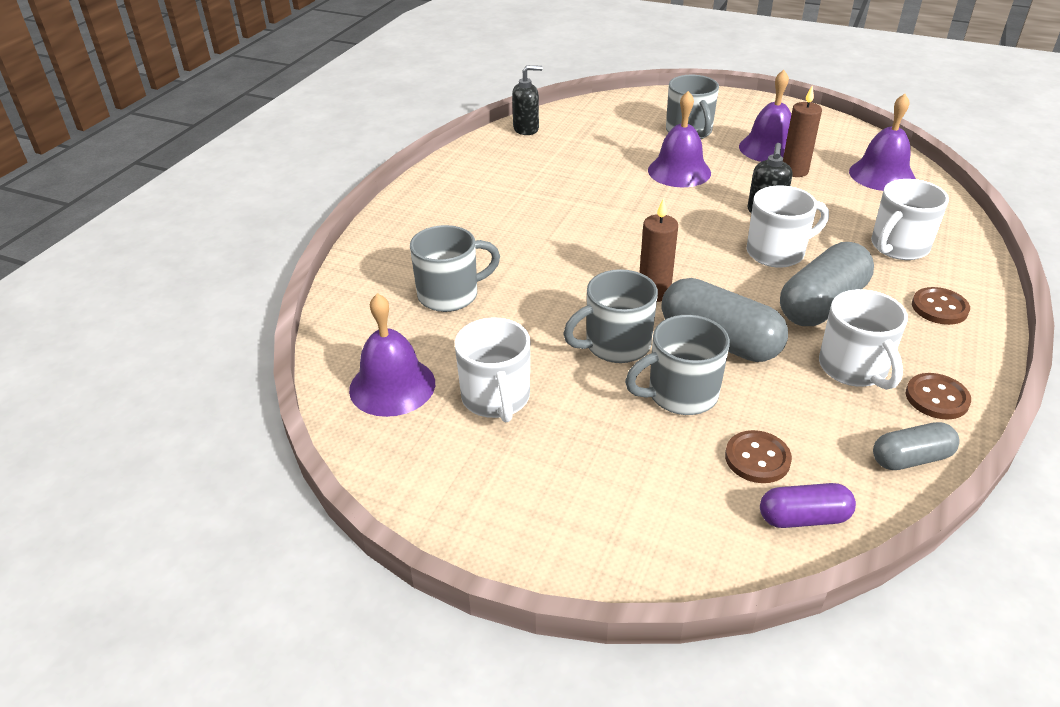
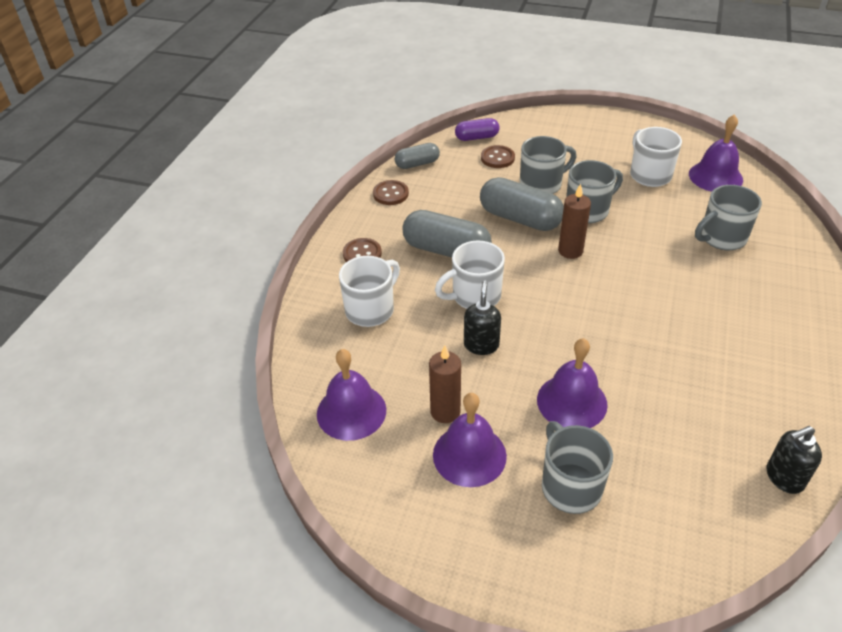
camera: 175 degrees right, 5 degrees up
(822, 304) = (446, 250): grey capsule -> grey capsule turned 75 degrees clockwise
(854, 368) = (435, 207): white mug -> none

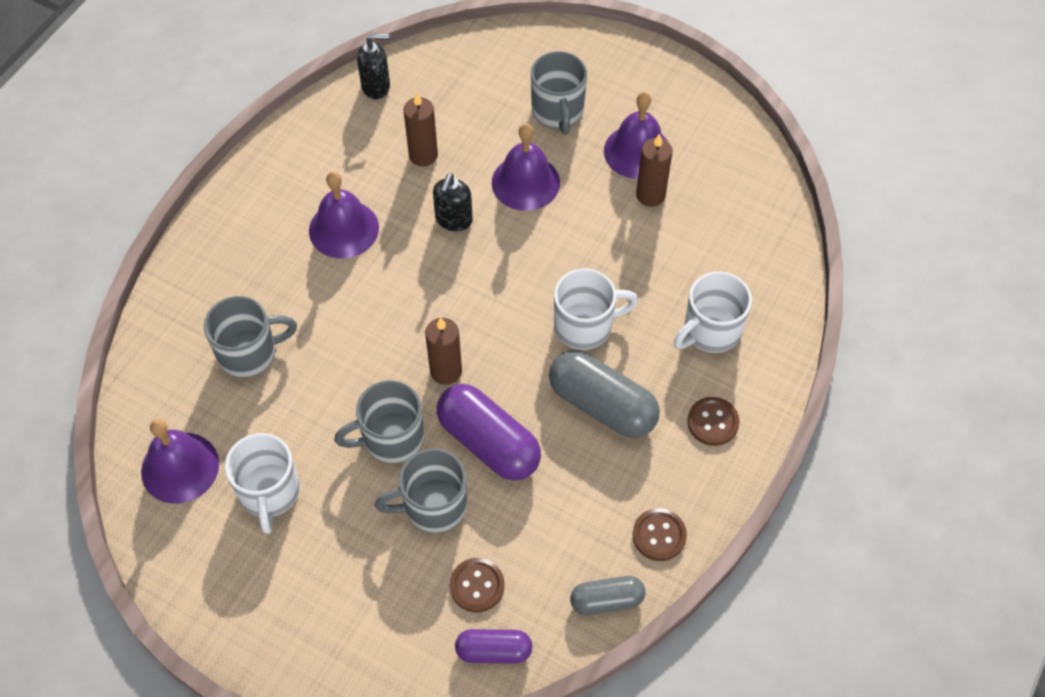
camera: 170 degrees left, 15 degrees up
(351, 411) = (742, 212): purple bell -> purple bell (344, 229)
(481, 345) = (595, 260): black soap dispenser -> black soap dispenser (453, 220)
(520, 218) = (488, 443): grey capsule -> purple capsule
(685, 410) = (423, 155): none -> brown candle

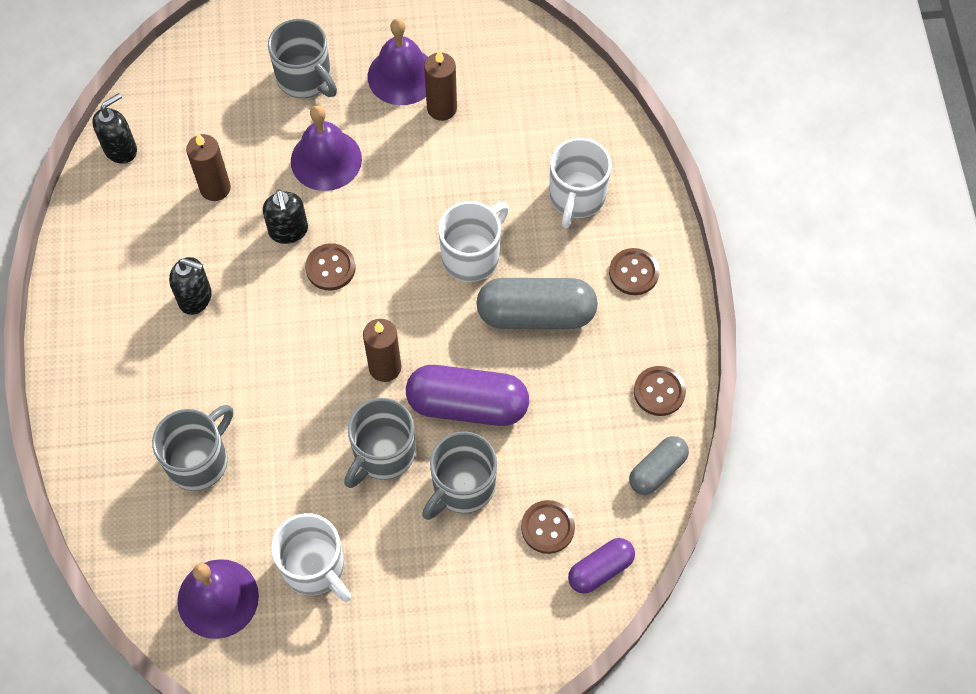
camera: 35 degrees left, 5 degrees up
(344, 229) = (195, 298): purple bell -> black soap dispenser
(464, 267) = (330, 268): none -> brown button

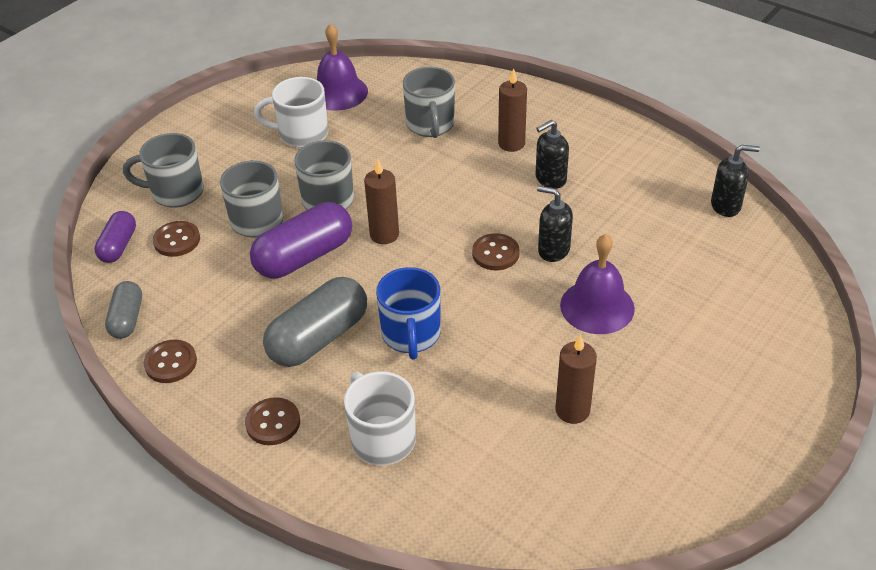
camera: 135 degrees right, 20 degrees down
(121, 149) = (726, 206): black soap dispenser -> black soap dispenser turned 90 degrees counterclockwise
(215, 188) = (636, 234): brown candle -> brown candle (511, 143)
(305, 78) = (697, 342): grey mug -> grey mug (175, 192)
(402, 76) = (637, 406): purple bell -> none
(472, 255) = (411, 335): white mug -> blue mug

